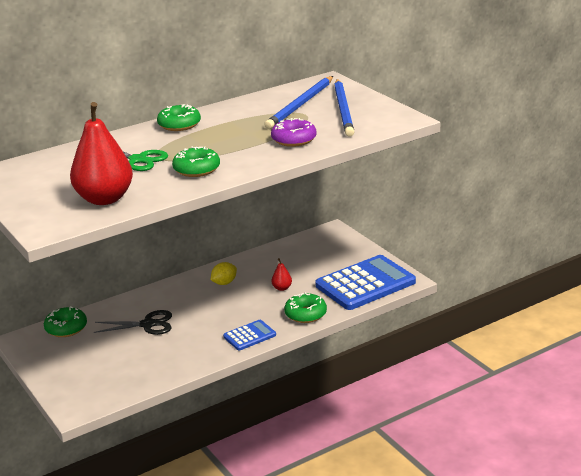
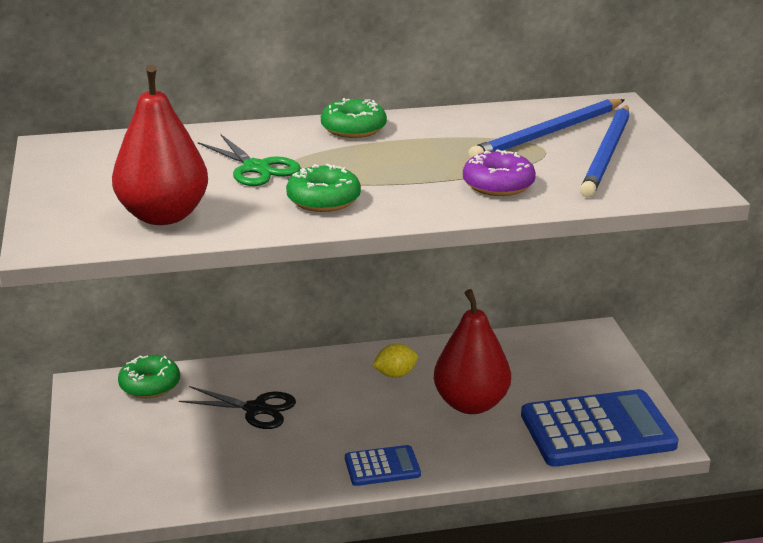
camera: 20 degrees right, 0 degrees up
(282, 288) = (471, 404): red pear -> red pear, size x2.44
(305, 314) = (482, 455): green donut -> none

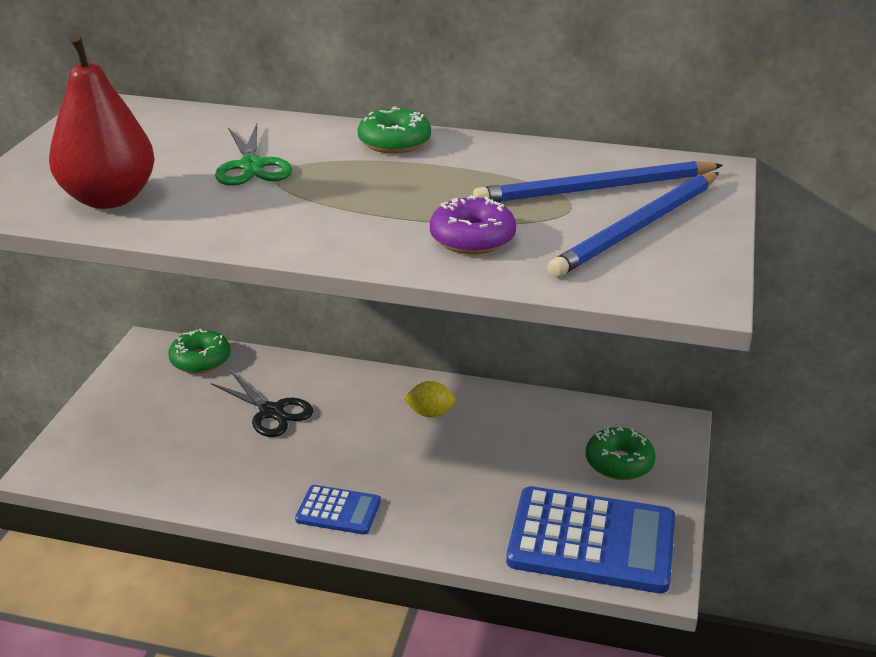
camera: 25 degrees right, 5 degrees up
(323, 200) = (274, 215): green donut -> green donut (619, 462)
(471, 404) = (480, 468): red pear -> none

